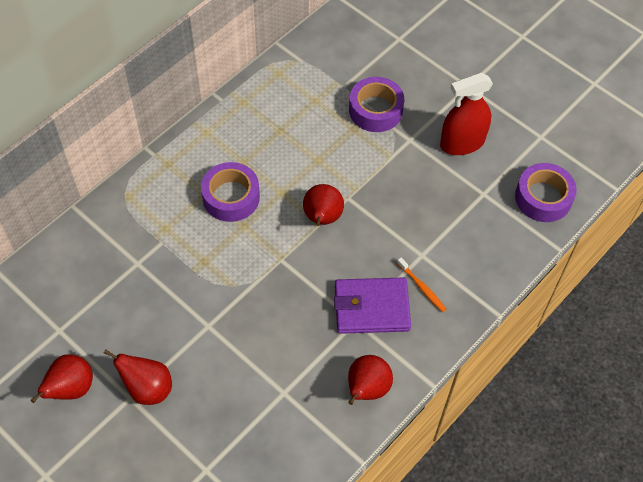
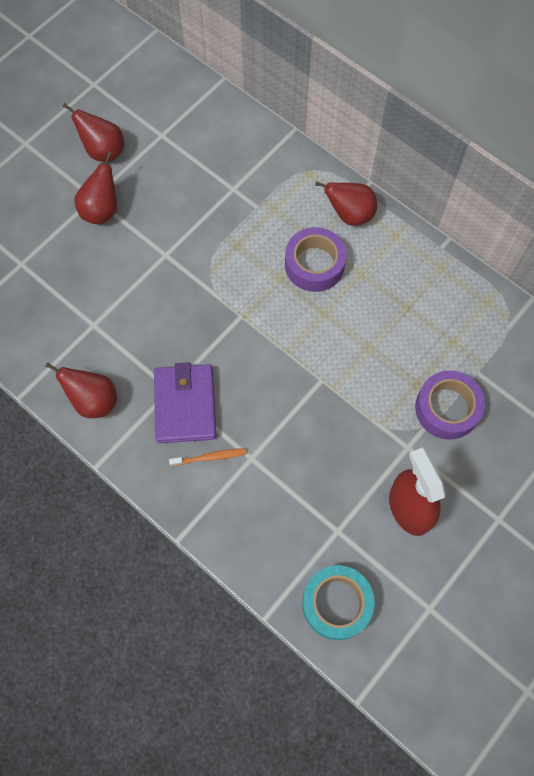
camera: 90 degrees right, 10 degrees up
(322, 218) = (293, 354): red pear -> red pear (350, 215)
(422, 288) = (210, 457): orange toothbrush -> orange toothbrush turned 150 degrees counterclockwise
(543, 198) = (336, 604): purple tape -> turquoise tape

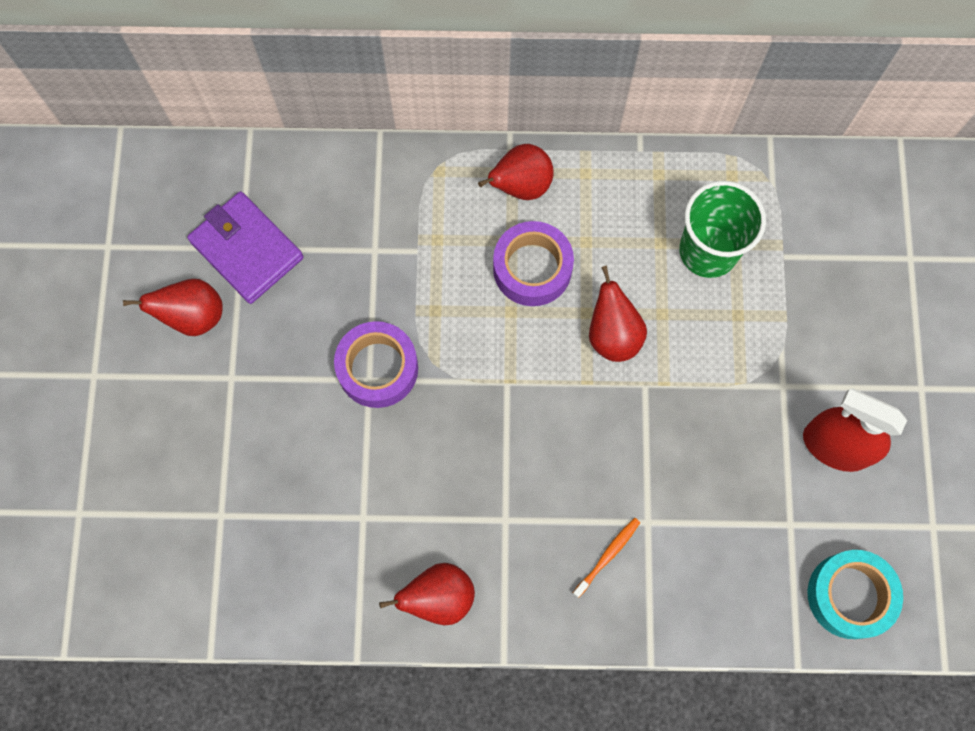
camera: 40 degrees left, 5 degrees up
(101, 210) = (254, 385): red pear -> red pear (612, 335)
(185, 405) = (535, 523): purple wallet -> purple wallet (247, 250)
(432, 334) = (708, 251): none -> green cup
(447, 408) = (786, 317): purple tape -> purple tape (378, 368)

